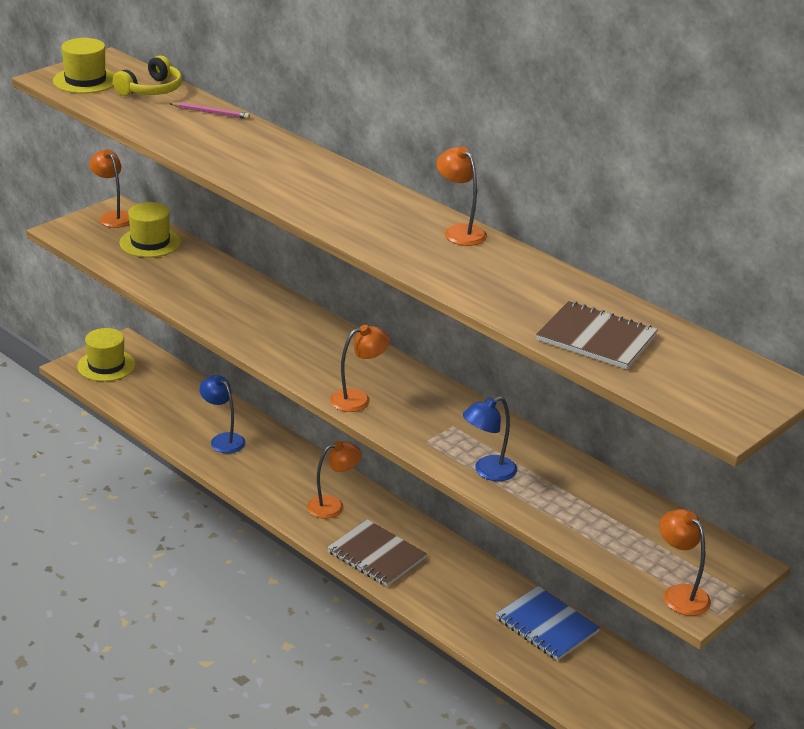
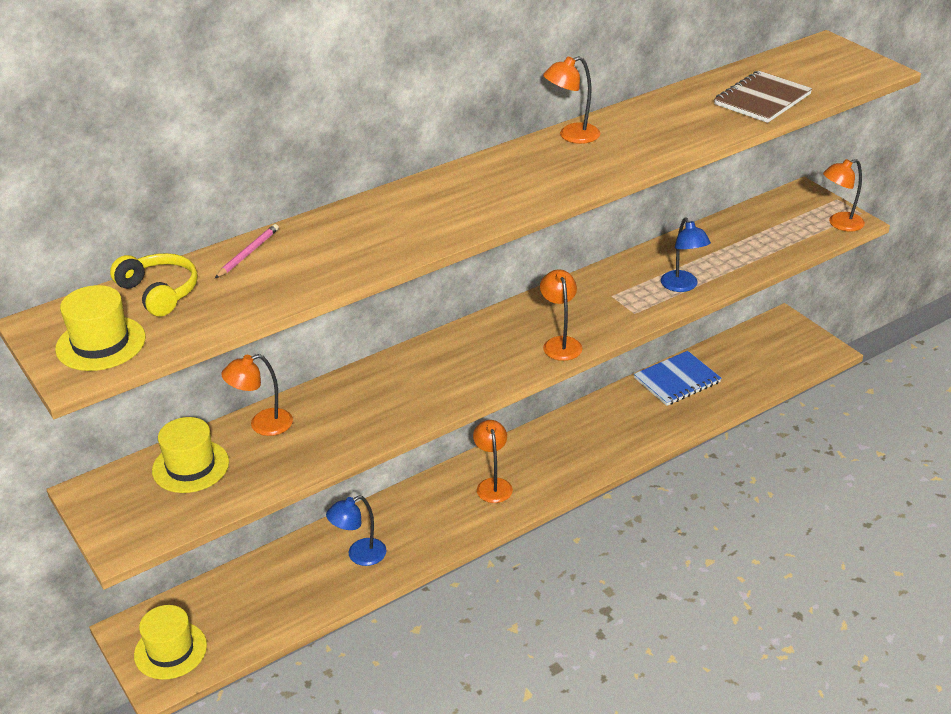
camera: 75 degrees left, 5 degrees up
(113, 216) = (107, 496): orange lamp -> orange lamp (262, 425)
(376, 555) = (573, 465): brown notebook -> none

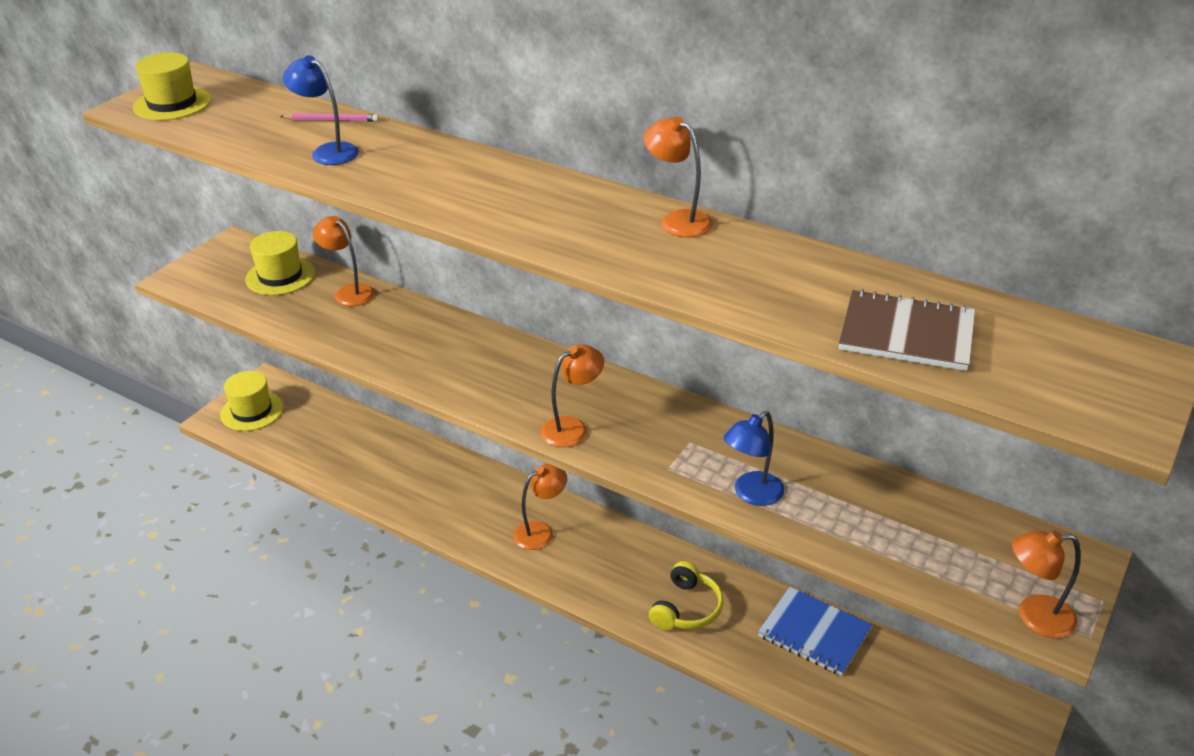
camera: 65 degrees right, 0 degrees up
(159, 292) = (254, 104): yellow headphones -> yellow headphones (687, 608)
(359, 555) = (400, 475): blue lamp -> blue lamp (328, 151)
(839, 224) = (1034, 617): orange lamp -> orange lamp turned 45 degrees counterclockwise

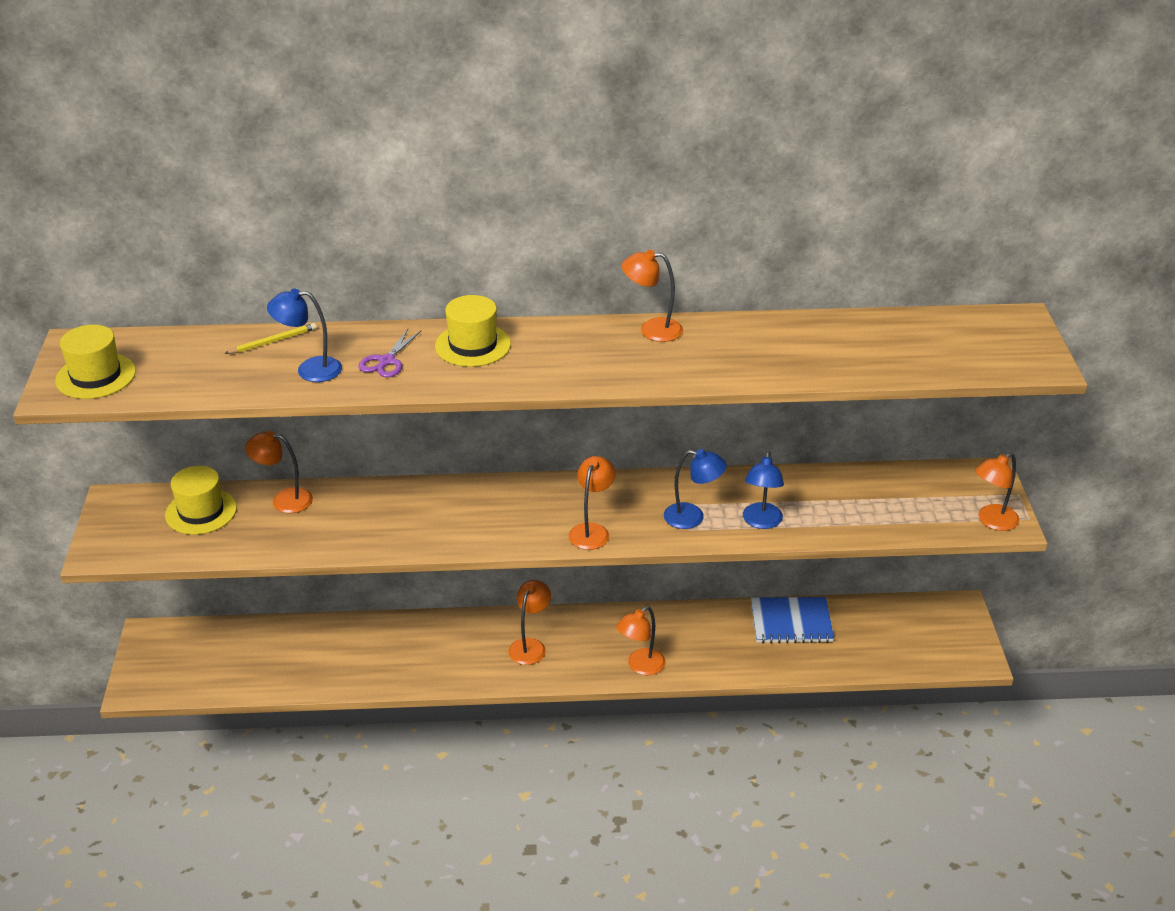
camera: 35 degrees left, 0 degrees up
(252, 411) = (163, 666): yellow hat -> yellow hat (473, 345)
(331, 120) = (273, 341): pink pencil -> yellow pencil
(398, 166) = (386, 361): none -> purple scissors
(622, 601) = (640, 666): none -> orange lamp
(684, 458) = (692, 517): none -> blue lamp
(687, 608) = (691, 648): yellow headphones -> none
(906, 334) = (878, 356): brown notebook -> none

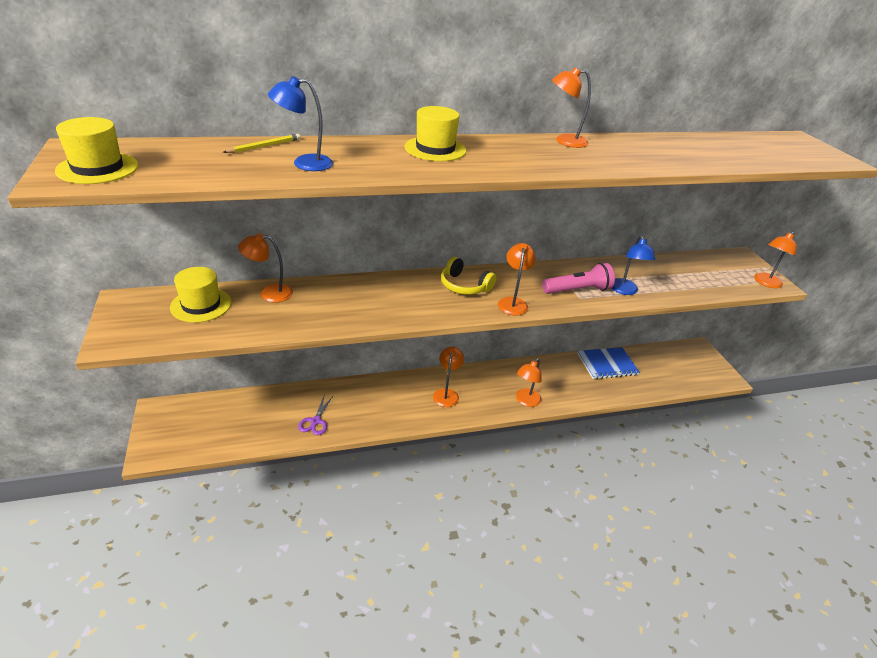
camera: 15 degrees left, 0 degrees up
(386, 361) = (369, 158): purple scissors -> purple scissors (315, 421)
(536, 502) = (464, 286): none -> yellow headphones
(692, 517) = (577, 290): blue lamp -> pink flashlight

